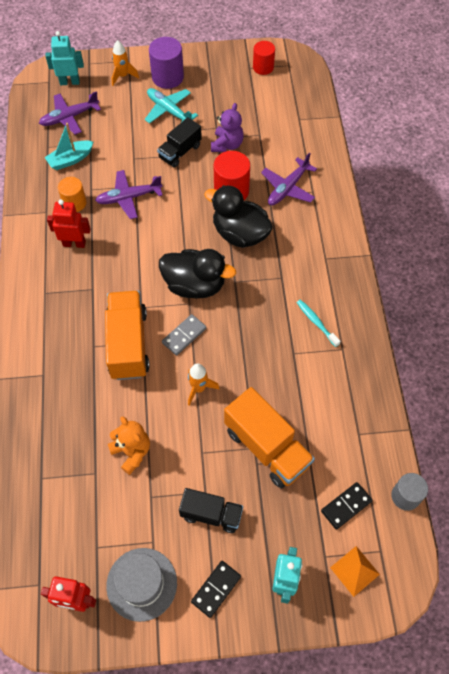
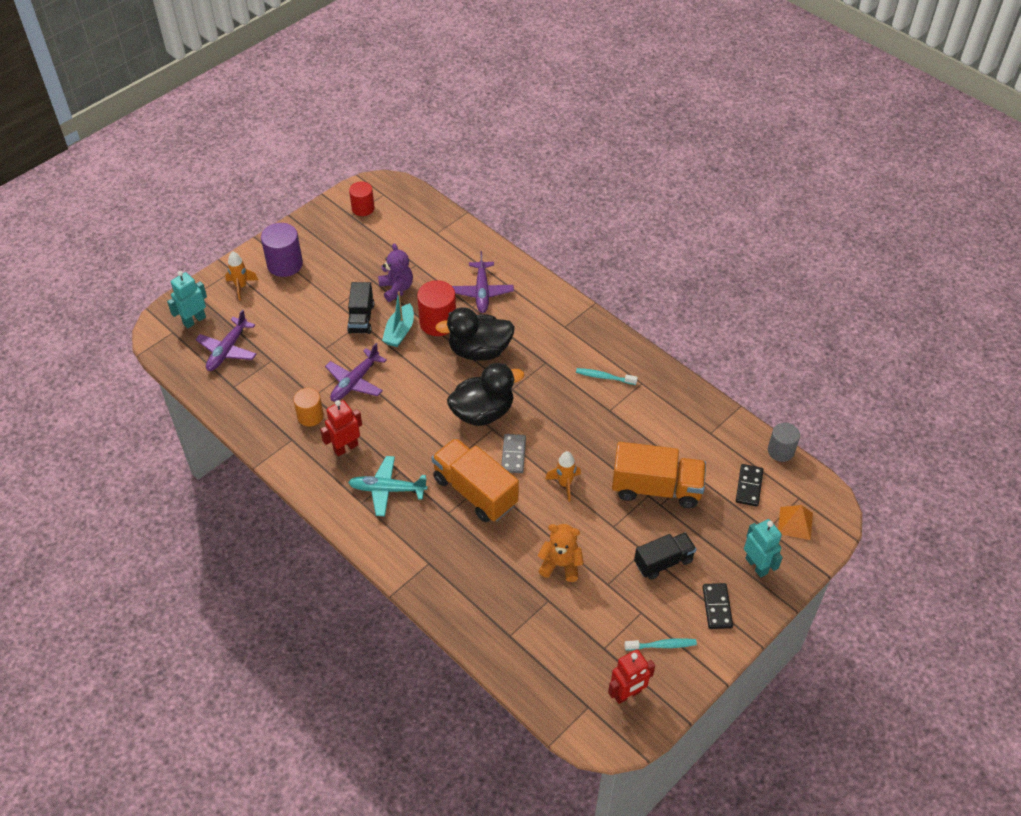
camera: 40 degrees left, 10 degrees down
(70, 159) = (267, 384): turquoise boat -> turquoise boat (399, 332)
(141, 584) = (662, 645): grey hat -> turquoise toothbrush
(169, 111) = (316, 291): turquoise plane -> turquoise plane (387, 490)

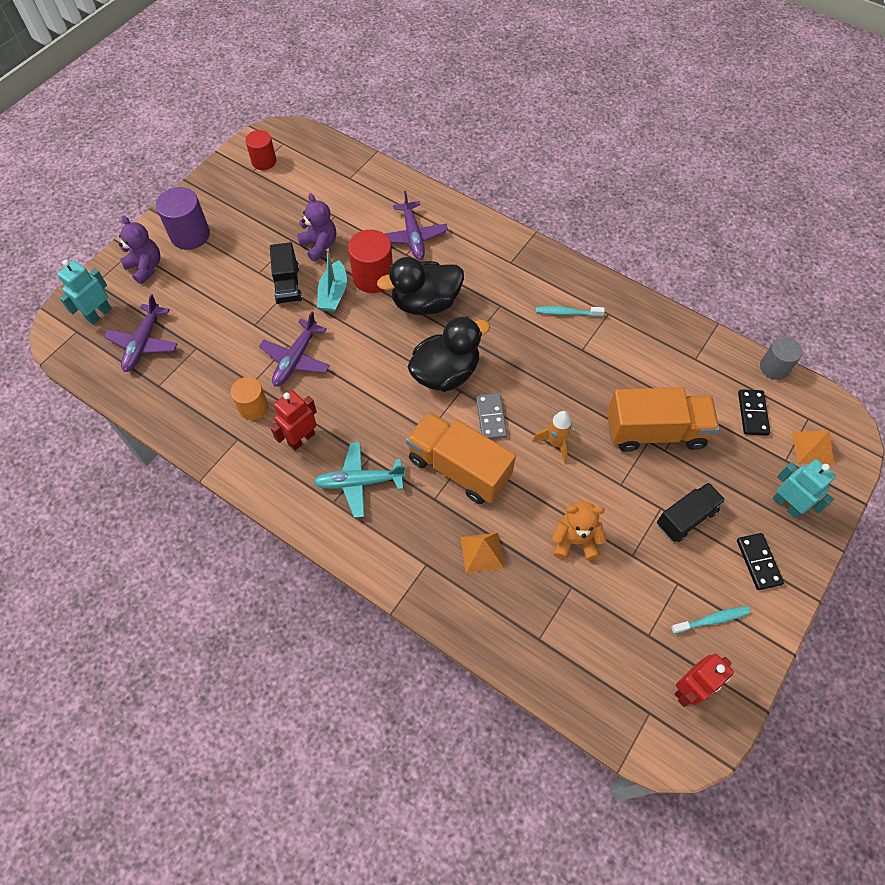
camera: 10 degrees left, 10 degrees up
(241, 286) = (146, 267): orange rocket -> purple teddy bear
(478, 561) = (482, 552): none -> orange pyramid

